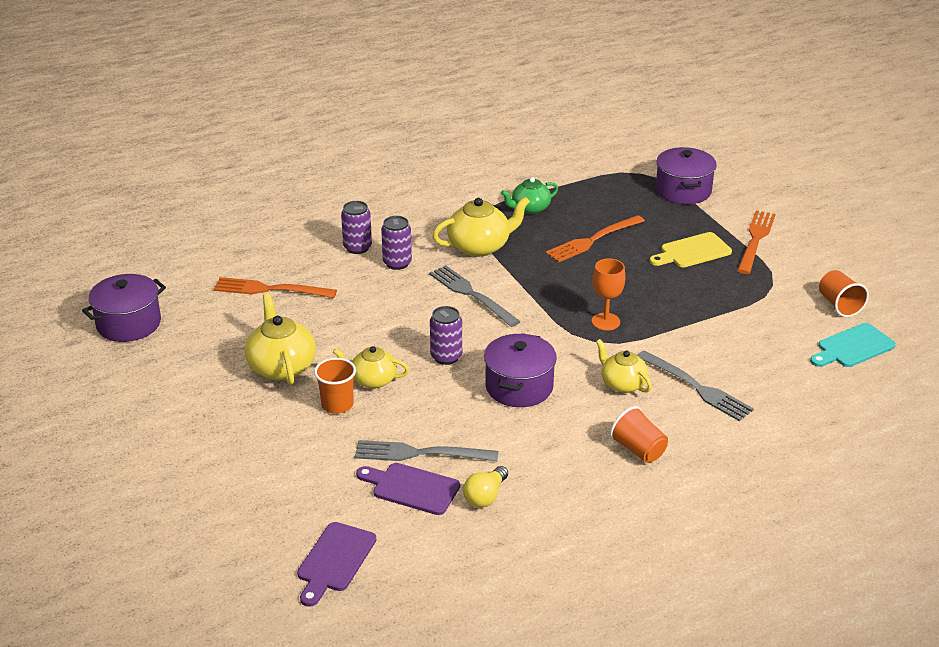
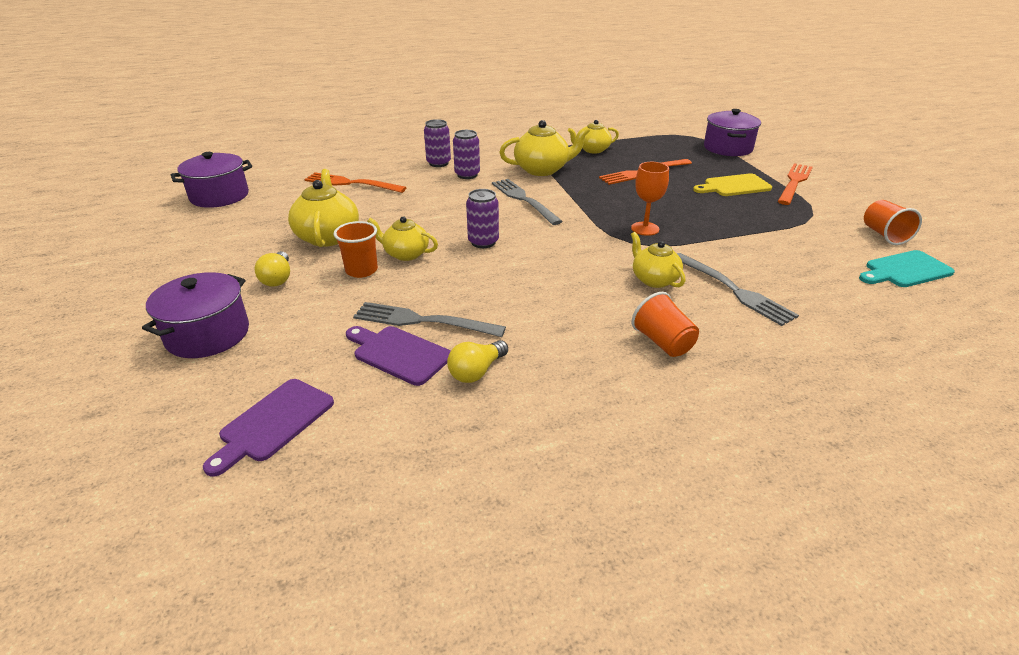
camera: 10 degrees right, 0 degrees up
(258, 423) = (278, 278): none -> yellow light bulb
(519, 387) = (546, 272): purple pot -> purple pot (208, 334)
(530, 208) = (592, 150): green teapot -> yellow teapot

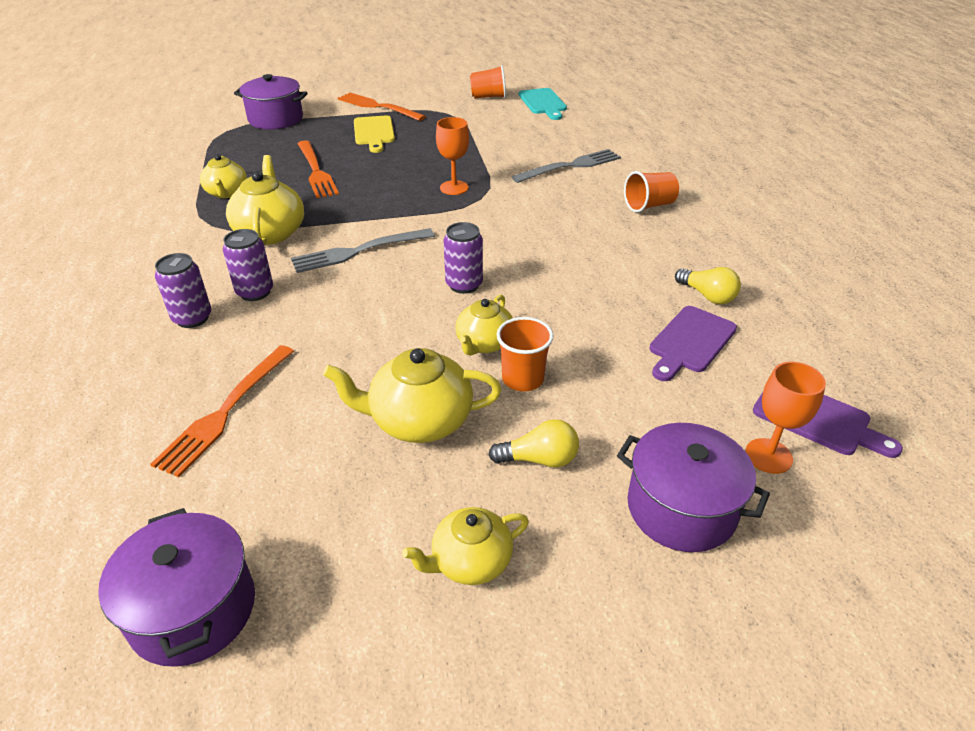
camera: 85 degrees left, 5 degrees up
(239, 384) = (768, 456): none -> orange goblet
(422, 321) = (631, 328): grey fork -> none
(654, 279) = (553, 196): yellow teapot -> yellow teapot (470, 561)

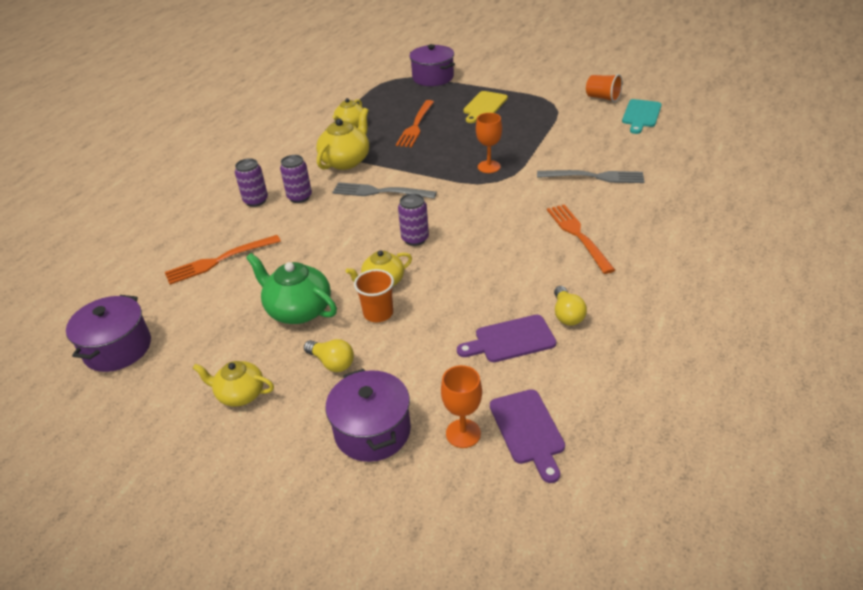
camera: 40 degrees right, 0 degrees up
(377, 107) = (510, 85): orange fork -> orange fork (577, 235)
(419, 420) = (298, 310): yellow teapot -> green teapot
(649, 206) = (615, 230): orange cup -> none

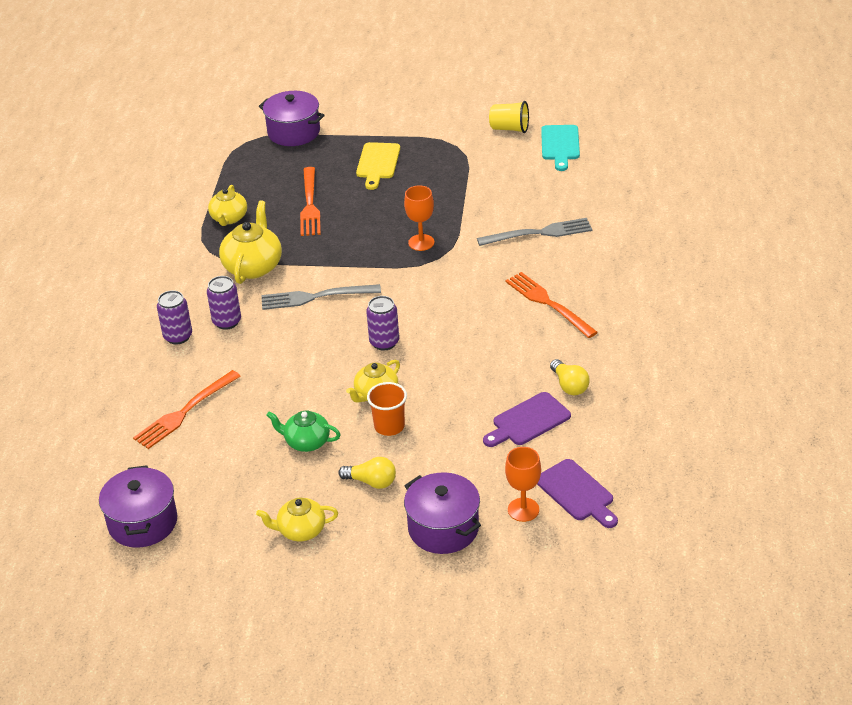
camera: 20 degrees left, 0 degrees up
(298, 310) = (306, 442): green teapot -> green teapot, size x0.65
(602, 98) = (509, 128): orange cup -> yellow cup

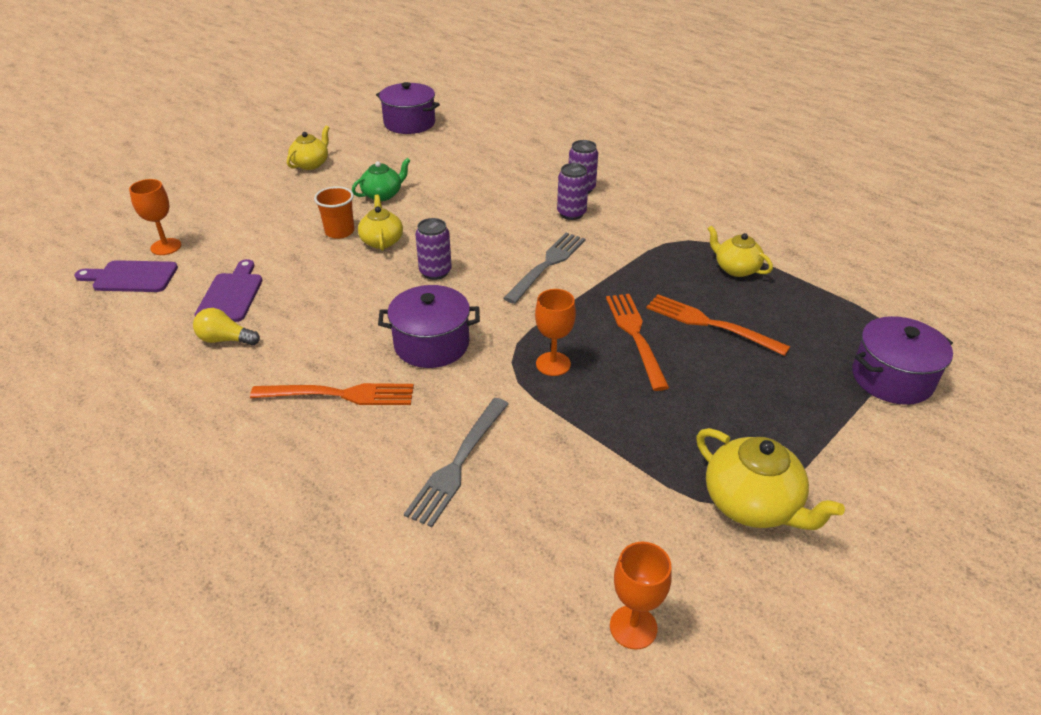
camera: 125 degrees right, 0 degrees up
(184, 412) = (488, 164): orange fork -> orange fork (635, 336)
(253, 266) = (636, 252): yellow teapot -> yellow teapot (752, 504)
(371, 482) = (303, 202): yellow light bulb -> none
(377, 163) = (753, 411): yellow cutting board -> none
(443, 528) = (215, 210): purple pot -> purple pot (431, 344)
(509, 128) = (735, 595): yellow cup -> none
(560, 145) = (633, 627): turquoise cutting board -> orange goblet

